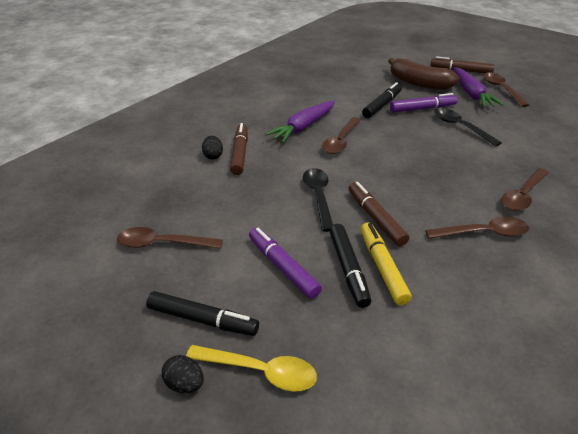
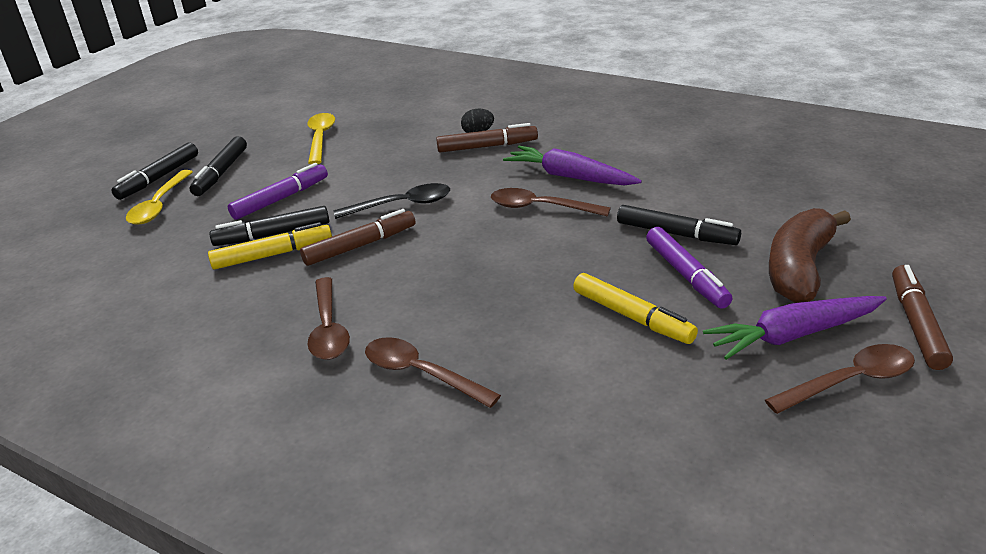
camera: 85 degrees right, 5 degrees down
(162, 244) = (320, 138): brown spoon -> yellow spoon
(185, 384) = (159, 178): black egg -> black marker
(460, 127) = (632, 317): black spoon -> yellow marker

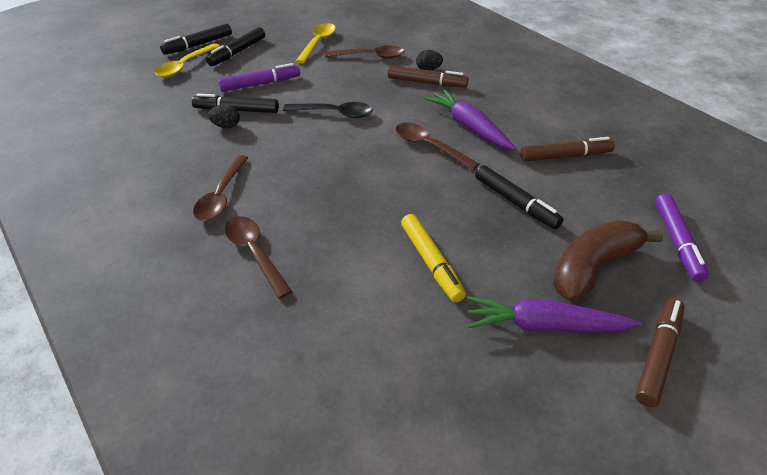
camera: 20 degrees right, 10 degrees up
(273, 255) = (226, 126): yellow marker -> black egg
(360, 246) = (285, 137): brown marker -> brown marker (565, 156)
(686, 275) = (497, 241): purple marker -> purple marker (677, 242)
(850, 381) = (561, 385): brown spoon -> brown spoon (370, 56)

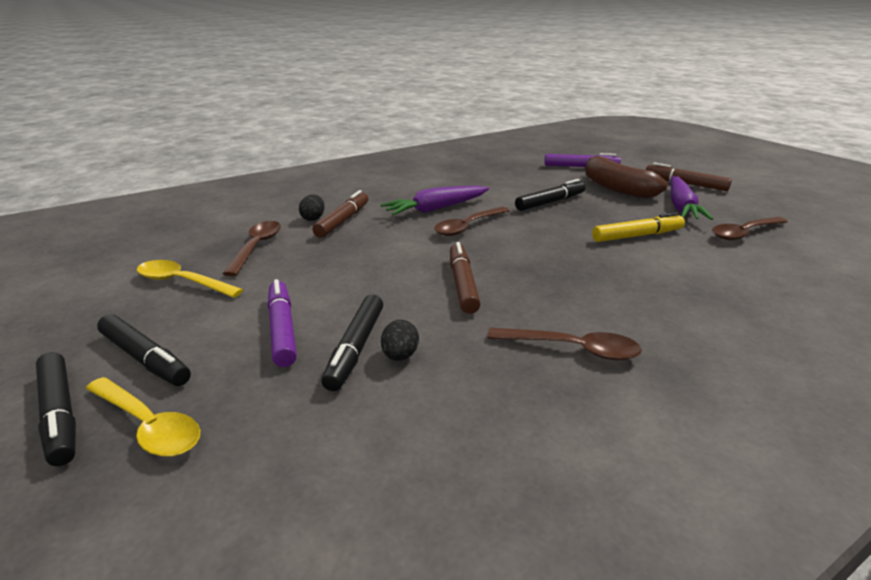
camera: 85 degrees left, 15 degrees down
(255, 253) = (668, 320): brown spoon -> brown spoon (744, 233)
(334, 113) = (390, 272): black spoon -> none
(565, 156) = (486, 182): brown marker -> brown marker (462, 284)

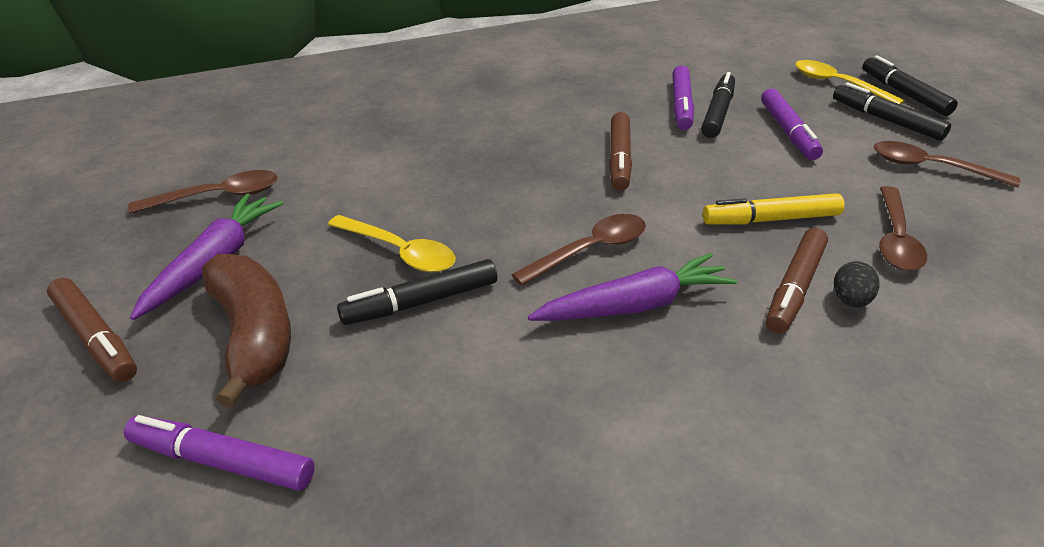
camera: 170 degrees left, 10 degrees up
(182, 282) = (938, 190): yellow spoon -> yellow spoon (400, 252)
(400, 356) = (681, 105): black egg -> purple marker
(572, 349) = (546, 98): brown spoon -> brown spoon (930, 167)
(637, 236) = (363, 206): yellow marker -> yellow marker (771, 219)

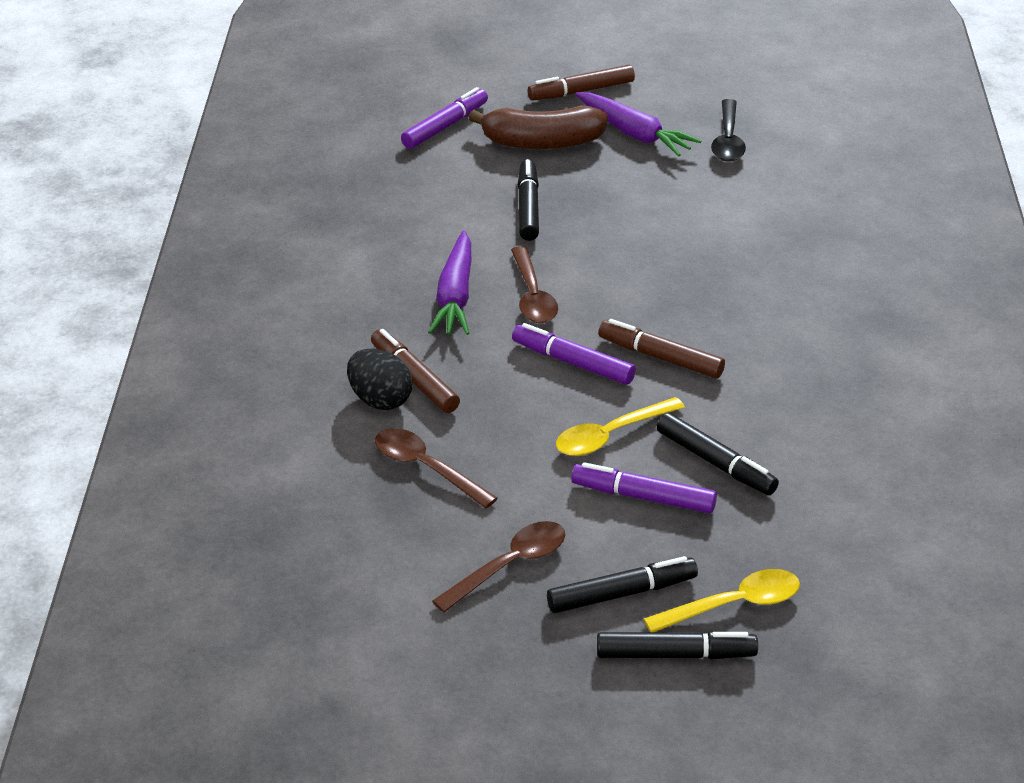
camera: 115 degrees right, 0 degrees up
(218, 196) = (728, 140): brown spoon -> black spoon
(400, 252) = (593, 209): yellow spoon -> yellow spoon (610, 435)
(681, 105) = (749, 442): purple marker -> purple marker (573, 362)
(771, 219) = (504, 408): yellow marker -> none
(850, 300) = (380, 400): black egg -> black egg, size x1.57

